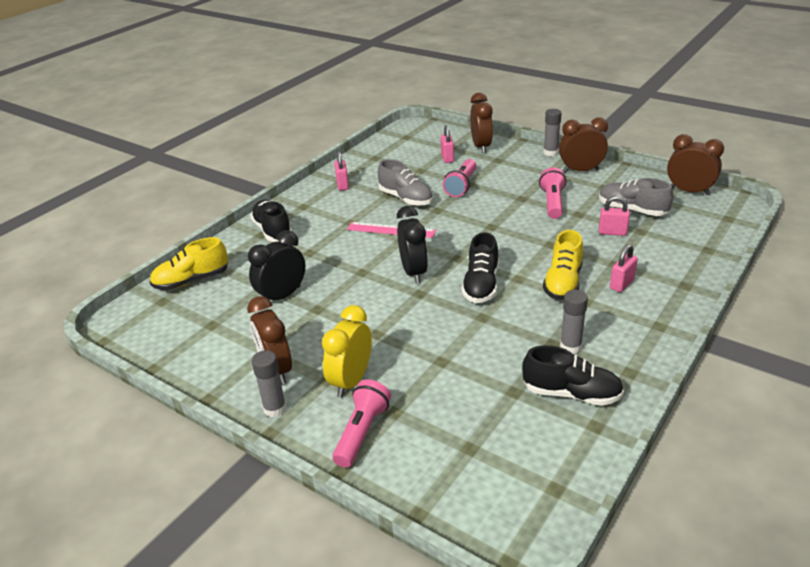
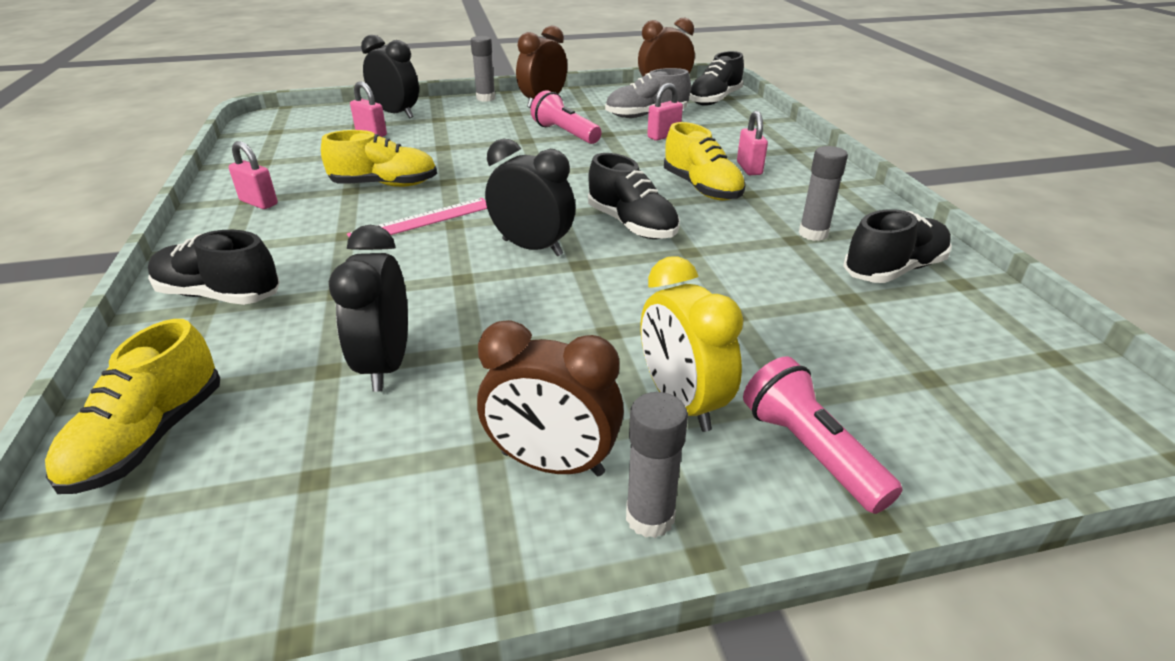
camera: 50 degrees left, 0 degrees up
(406, 198) = (385, 185): grey shoe -> yellow shoe
(461, 186) = (437, 151): pink flashlight -> none
(481, 146) = (396, 114): brown clock -> black clock
(712, 216) = (714, 100): none -> black shoe

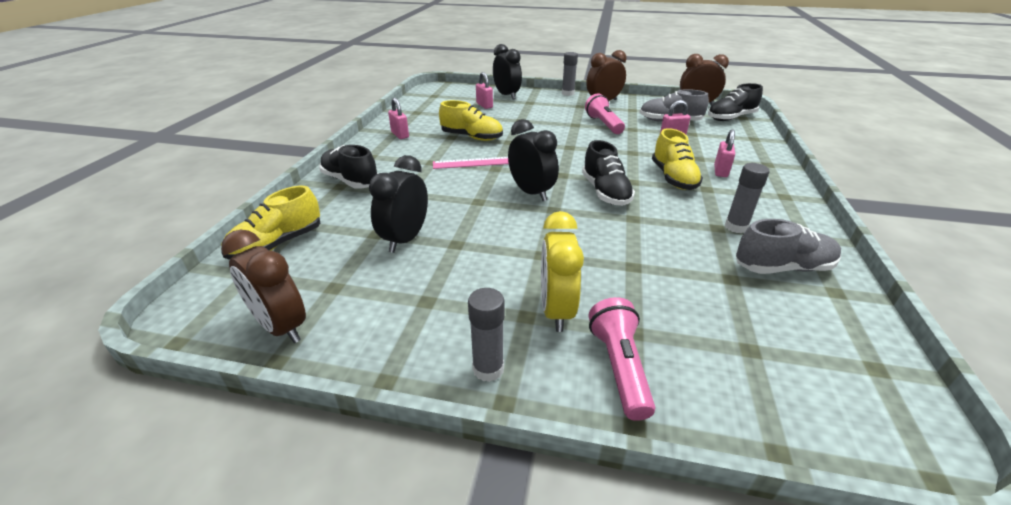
camera: 25 degrees right, 0 degrees up
(552, 463) = (455, 320): brown clock -> brown clock (281, 327)
(893, 270) = (782, 267): black shoe -> grey shoe

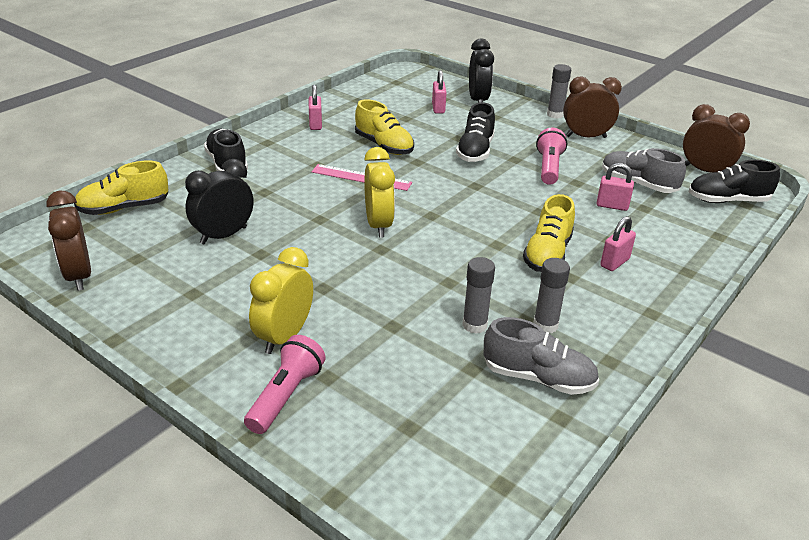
camera: 25 degrees right, 0 degrees up
(488, 369) = (189, 359): grey glue stick -> grey glue stick (474, 325)
(531, 192) = (378, 225): black clock -> yellow clock
(605, 192) = (453, 247): black shoe -> black shoe (475, 151)

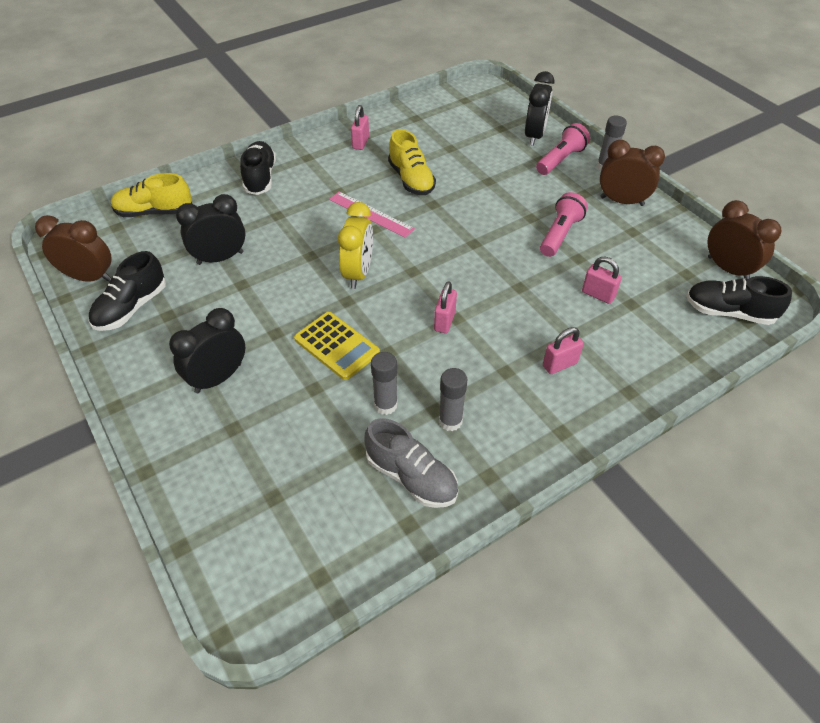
camera: 20 degrees right, 15 degrees up
(79, 276) = (89, 277): brown clock -> brown clock turned 105 degrees clockwise
(284, 337) = (218, 378): yellow clock -> black clock
(286, 396) = (191, 438): pink flashlight -> pink flashlight (560, 160)
(394, 287) = (336, 346): none -> yellow calculator
(438, 108) = (488, 140): pink padlock -> pink padlock (444, 321)
(475, 151) = (496, 201): black shoe -> black shoe (131, 308)
(547, 254) = (498, 339): yellow shoe -> none
(638, 184) = (642, 272): grey shoe -> none

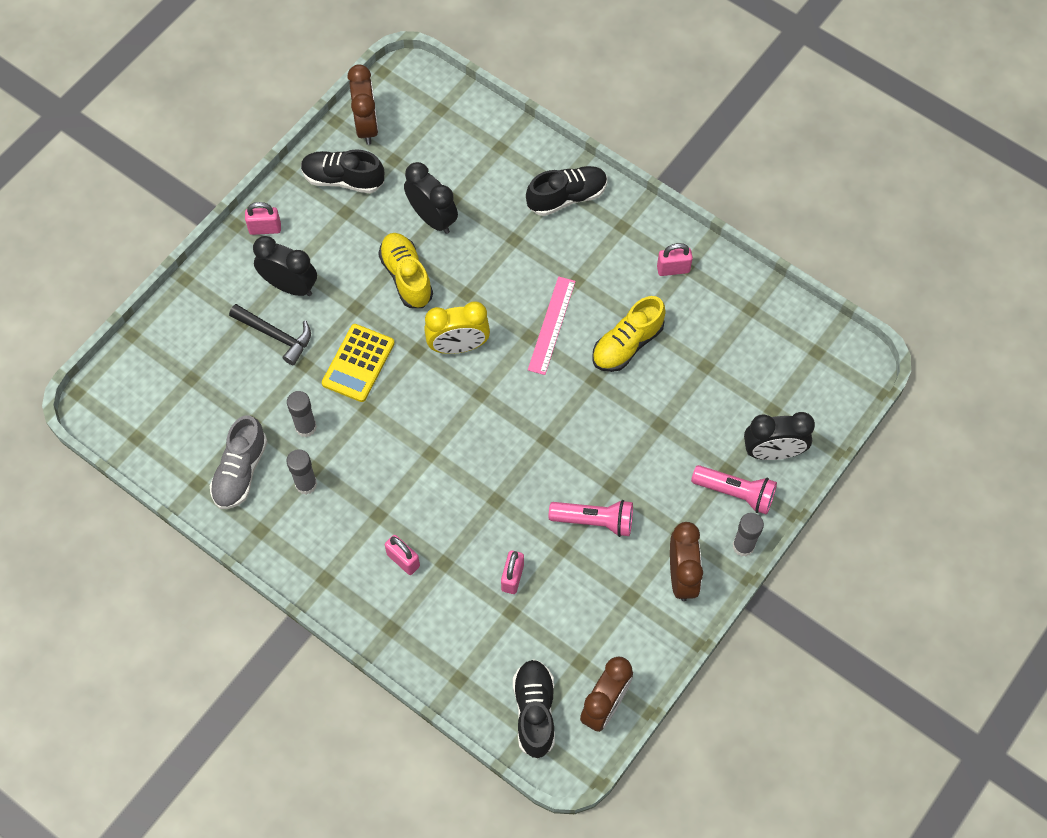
camera: 70 degrees right, 15 degrees up
(154, 212) = (474, 129): yellow shoe -> yellow shoe (406, 276)
(267, 404) = (276, 335): none -> black hammer
(444, 321) = (422, 444): pink padlock -> pink padlock (265, 228)

